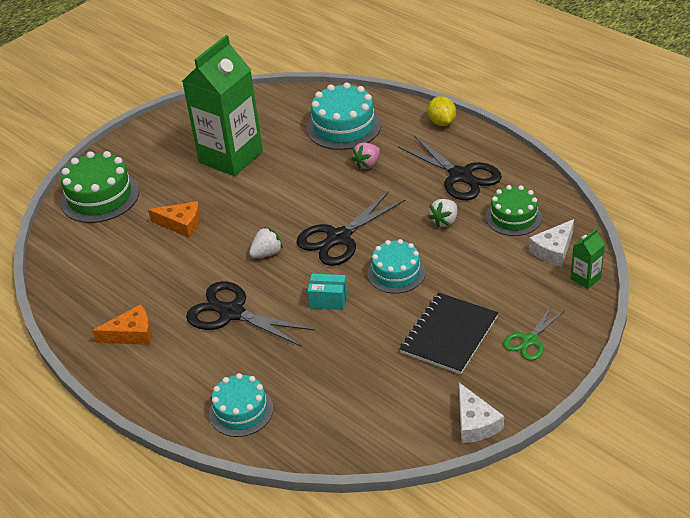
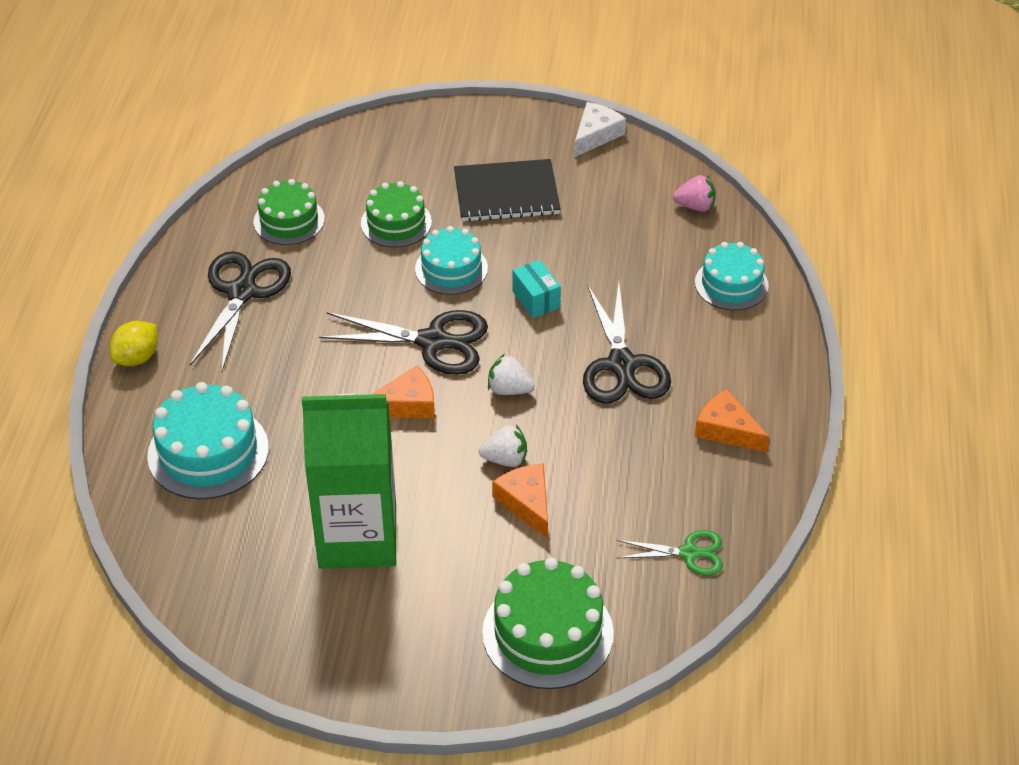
camera: 130 degrees left, 5 degrees up
(300, 207) = (406, 404): none -> orange cheese
(367, 164) = (276, 386): pink strawberry -> pink strawberry (695, 206)
(444, 221) = (336, 269): white strawberry -> white strawberry (505, 459)
(467, 265) = (396, 223): none -> green cake
(529, 340) = (467, 141): green scissors -> green scissors (689, 553)
(553, 250) = (322, 173): white cheese -> none
(585, 278) = (349, 137): green carton -> none

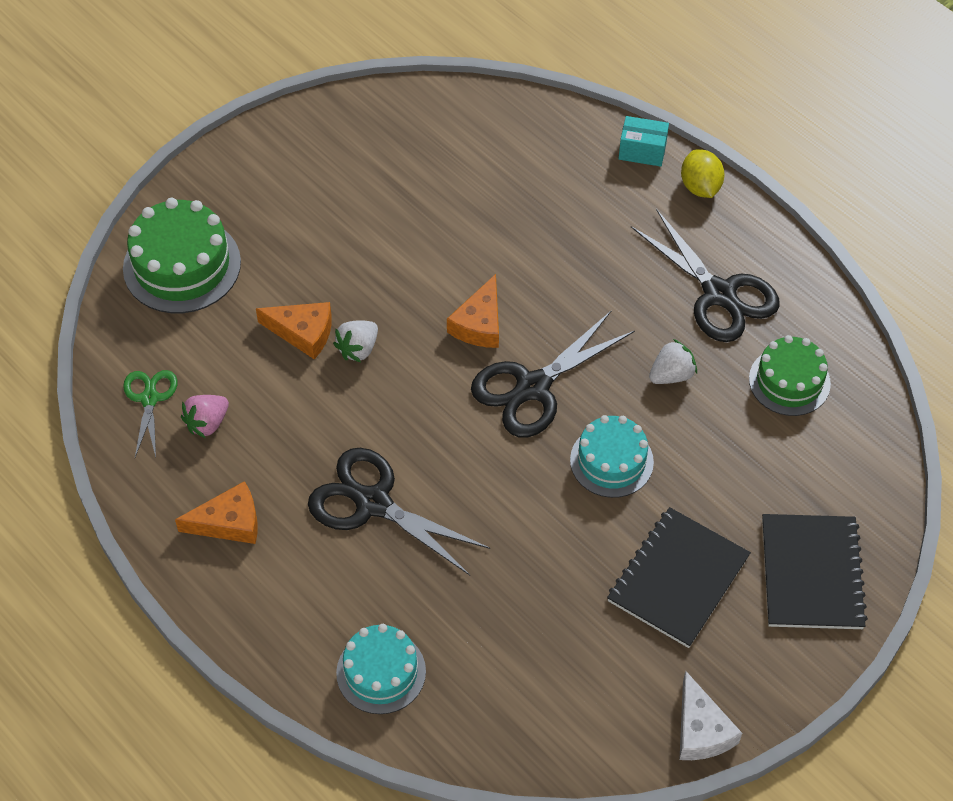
camera: 130 degrees right, 10 degrees up
(208, 452) = (552, 176): turquoise cake -> none
(357, 537) = (379, 213): green carton -> none
(396, 223) = (713, 460): green cake -> none
(435, 142) = (811, 573): none -> black notebook
(509, 389) = (427, 402): white strawberry -> white strawberry (671, 375)
(536, 299) = (512, 497): turquoise box -> turquoise box (642, 151)
(689, 553) = (149, 399): green scissors -> green scissors turned 135 degrees clockwise
(695, 206) = (512, 733): pink strawberry -> pink strawberry (207, 423)

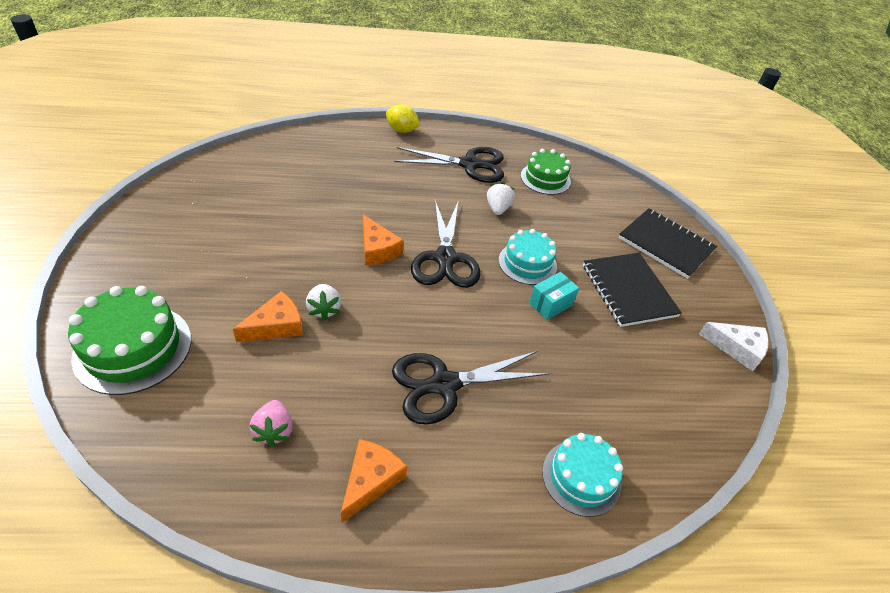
camera: 55 degrees left, 10 degrees down
(149, 399) = (207, 452): green scissors -> none
(642, 151) = (356, 131): turquoise box -> turquoise box (550, 304)

